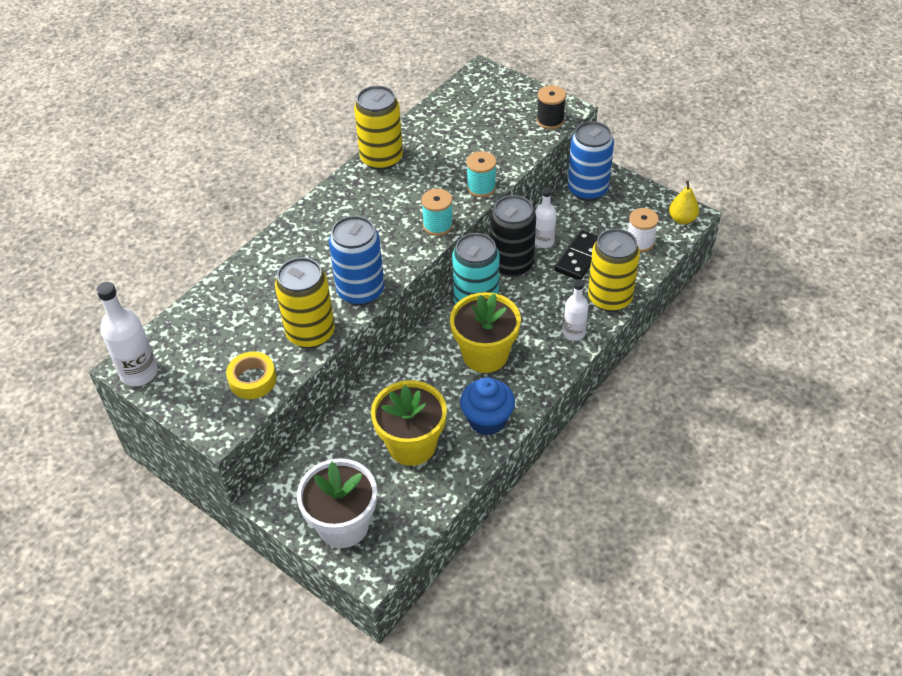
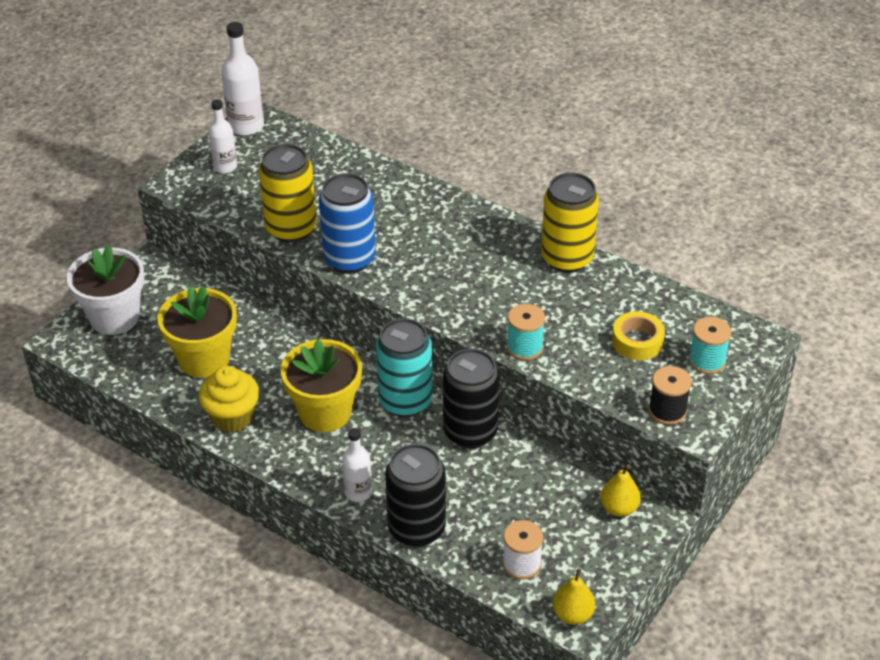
camera: 85 degrees right, 5 degrees down
(252, 380) = (232, 197): yellow tape -> yellow tape (637, 341)
(438, 225) = (455, 313): turquoise spool -> turquoise spool (707, 361)
(487, 420) = (232, 417): blue cupcake -> yellow cupcake
(543, 241) = (513, 462): white bottle -> white bottle (225, 167)
(580, 257) = (487, 499): black domino -> none
(587, 190) = (619, 508): blue can -> yellow pear
(609, 298) = (416, 528): yellow can -> black can

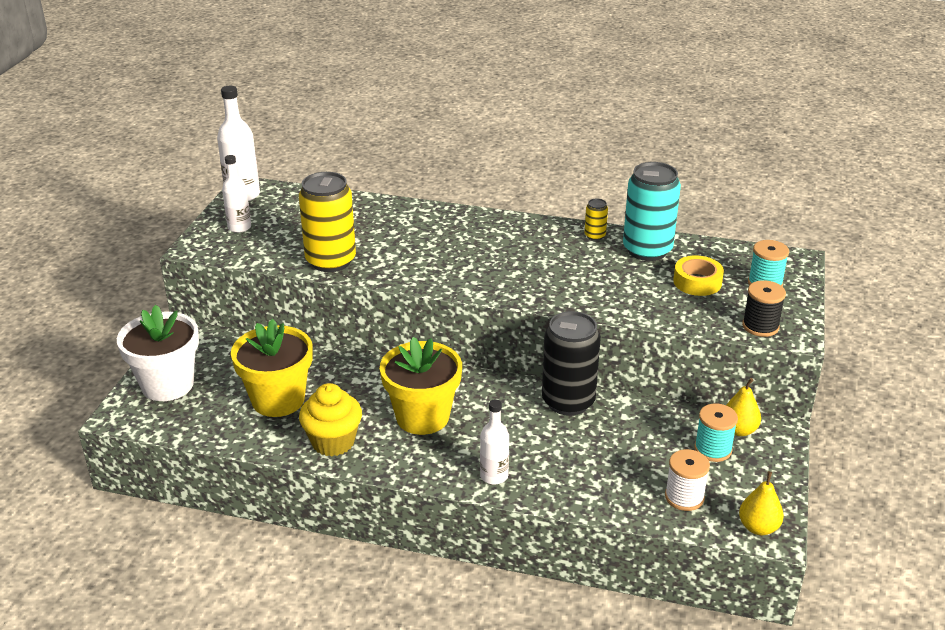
camera: 20 degrees left, 10 degrees down
(349, 259) = (400, 273): blue can -> none
(405, 401) = (493, 391): turquoise can -> turquoise can (647, 250)
(416, 528) = (568, 492): black can -> none
(524, 347) = (604, 306): turquoise spool -> turquoise spool (713, 449)
(567, 258) = (594, 236): yellow can -> yellow can, size x0.44

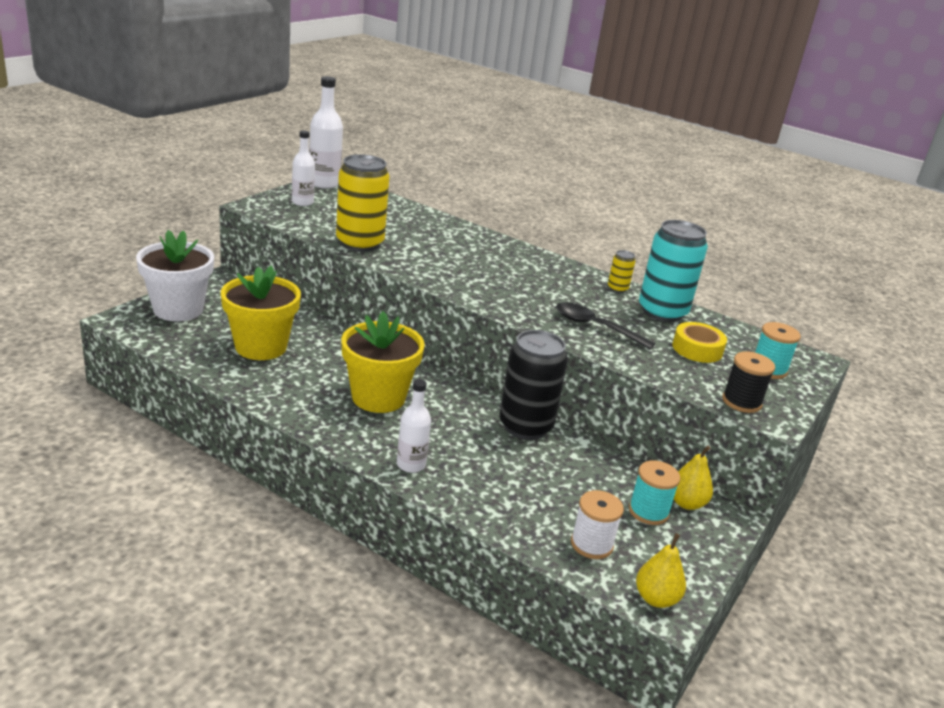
camera: 15 degrees right, 5 degrees down
(333, 442) = (283, 392): yellow cupcake -> none
(600, 287) = (595, 327): none -> black spoon

